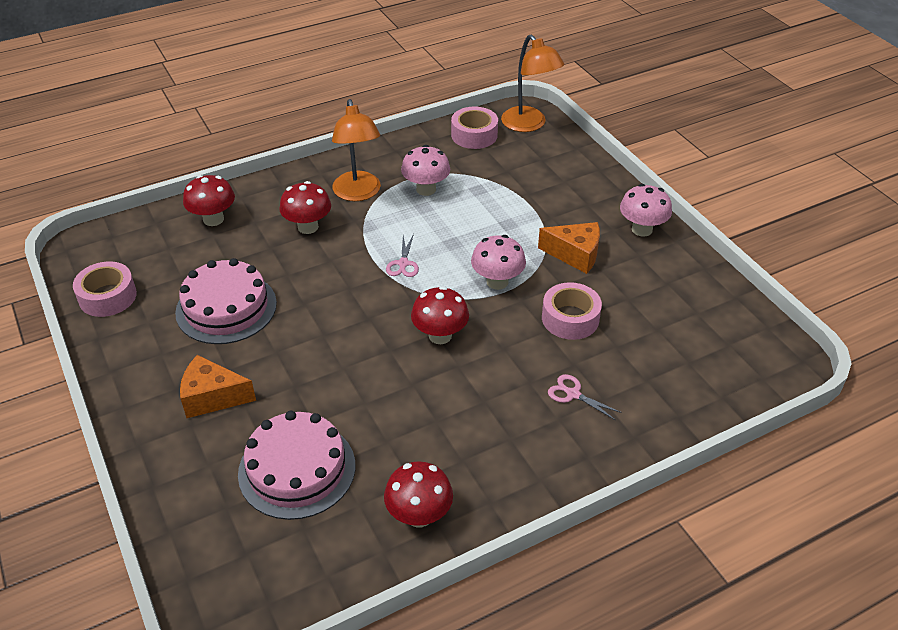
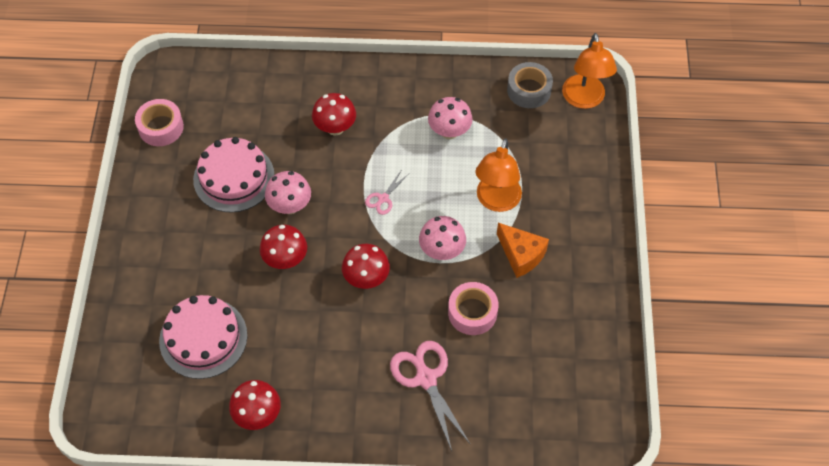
camera: 30 degrees right, 15 degrees up
(212, 397) = (183, 251): orange cheese -> none
(213, 219) = (271, 87): red mushroom -> red mushroom (285, 259)
(358, 193) = (394, 111): orange lamp -> orange lamp (496, 201)
(474, 135) = (529, 90): pink tape -> grey tape
(572, 394) = (425, 378): pink scissors -> pink scissors, size x1.92
(642, 229) = (595, 257): pink mushroom -> pink mushroom (290, 206)

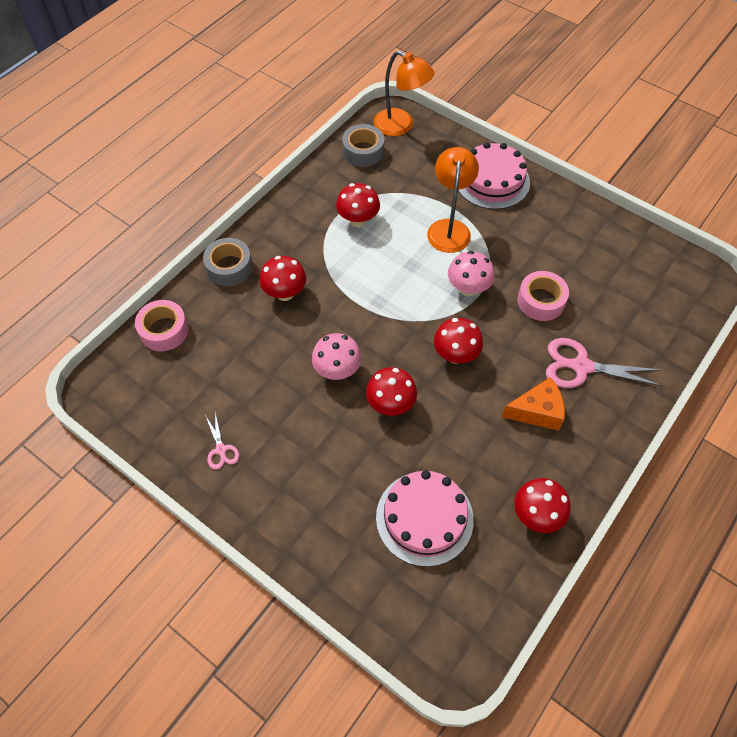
camera: 55 degrees left, 0 degrees up
(161, 127) = (159, 428): pink tape -> pink tape (164, 330)
(234, 177) = (270, 397): pink cake -> pink cake (492, 181)
(330, 77) = (229, 267): none -> grey tape
(383, 199) = (386, 299): pink scissors -> pink scissors (221, 450)
(449, 132) = (358, 220): pink mushroom -> red mushroom
(496, 201) = (449, 228): orange lamp -> orange lamp turned 135 degrees counterclockwise
(521, 255) = (510, 241): orange cheese -> orange cheese (537, 411)

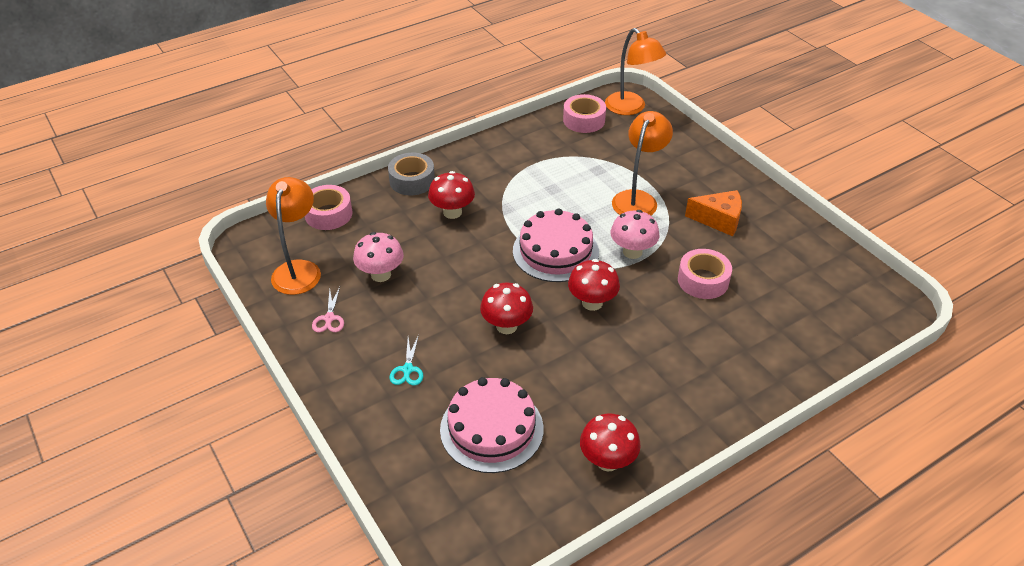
camera: 20 degrees right, 15 degrees down
(164, 404) = (299, 269): none -> orange lamp
(321, 482) = (407, 370): none -> turquoise scissors
(337, 370) = (469, 285): pink mushroom -> pink mushroom (381, 274)
(358, 220) = (551, 172): red mushroom -> none
(363, 151) = (584, 120): grey tape -> pink tape
(492, 181) = (701, 170): pink cake -> pink cake (555, 251)
(537, 411) = (652, 372): orange cheese -> orange cheese (719, 220)
(581, 366) = (718, 346): pink scissors -> none

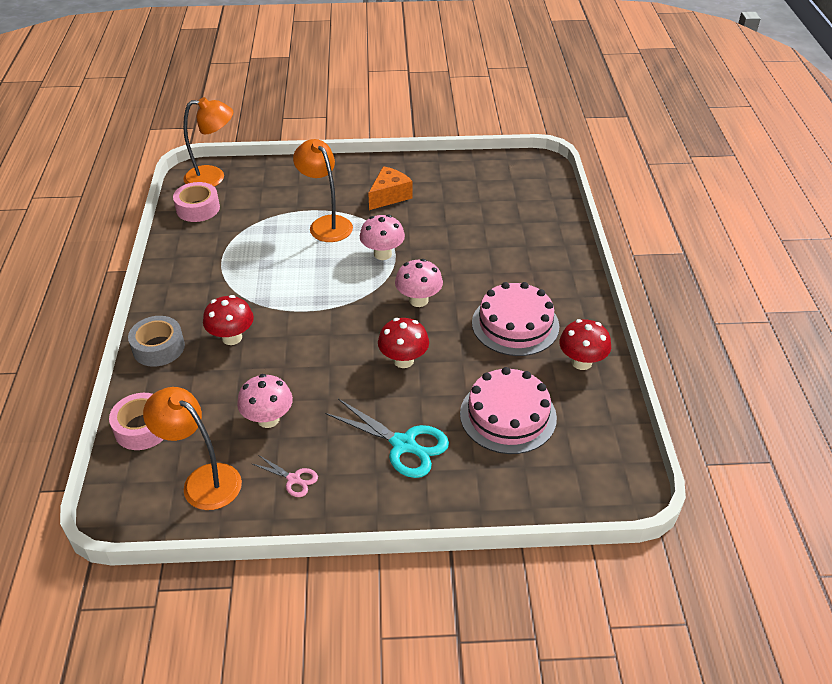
camera: 60 degrees left, 0 degrees up
(407, 370) = (404, 445): turquoise scissors -> turquoise scissors, size x1.92
(555, 251) = (343, 295): pink cake -> pink cake (515, 324)
(592, 303) = (418, 300): red mushroom -> pink mushroom
(703, 280) = (444, 233): pink tape -> none

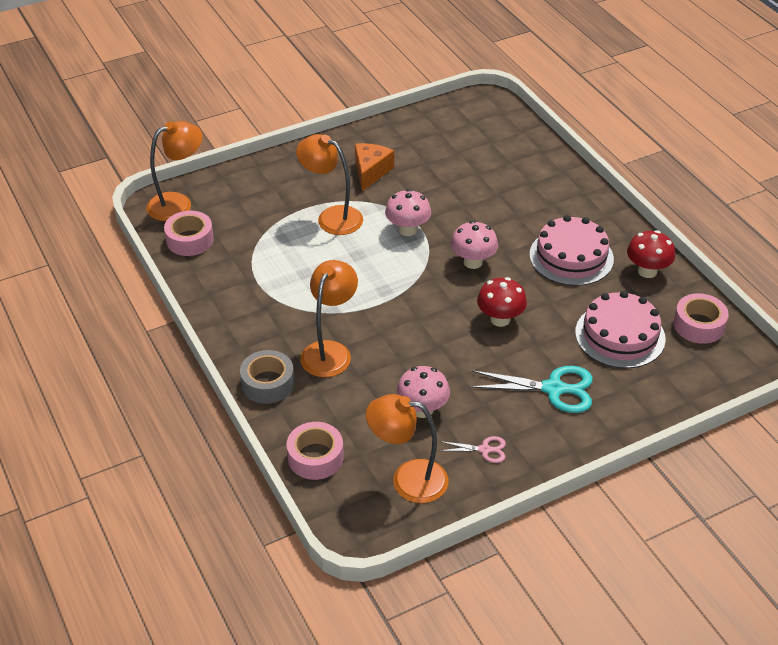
camera: 25 degrees left, 0 degrees up
(232, 338) = (330, 351): red mushroom -> orange lamp
(597, 433) = (698, 325): none -> pink tape

